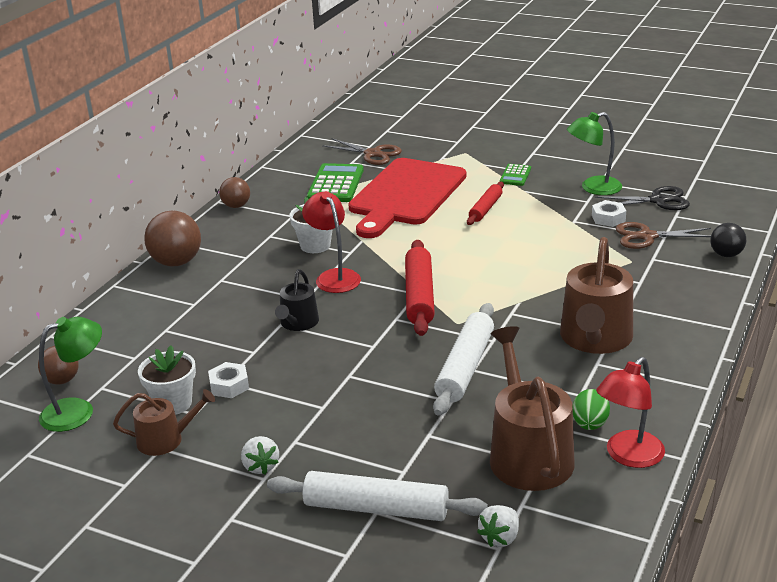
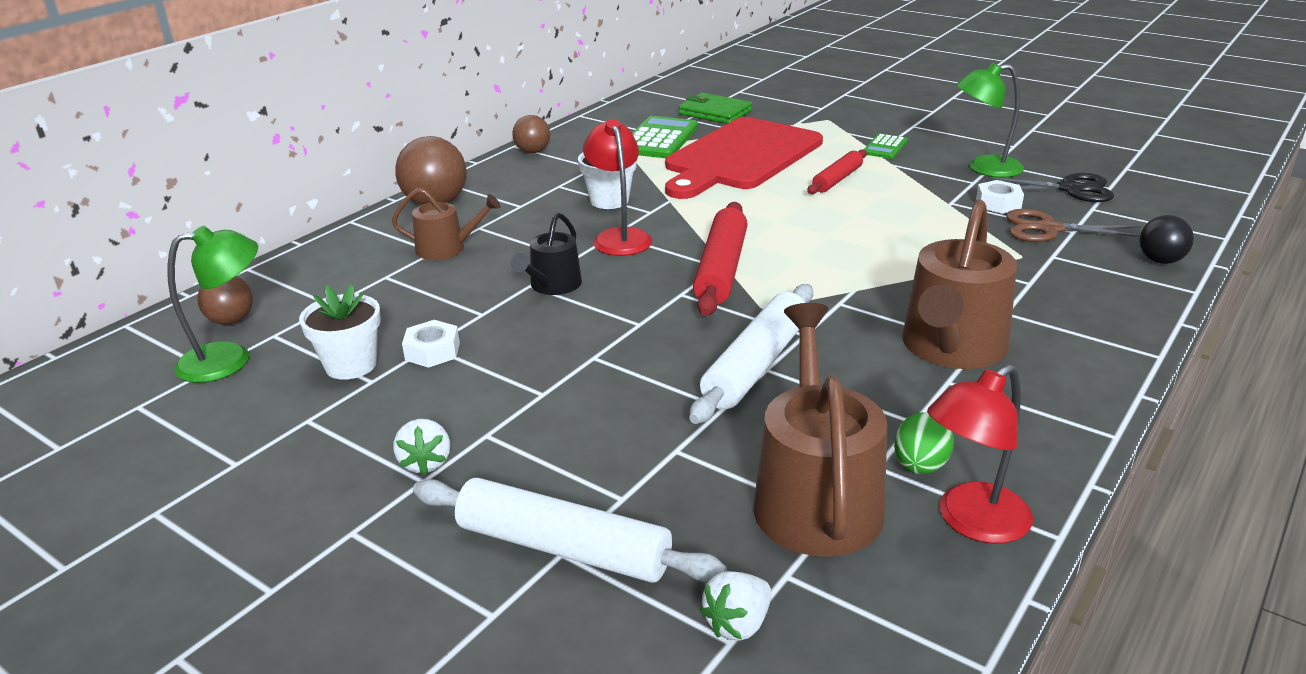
camera: 10 degrees right, 0 degrees up
(166, 440) = (318, 410): brown watering can -> brown watering can (447, 248)
(373, 154) = (715, 112): brown scissors -> green wallet

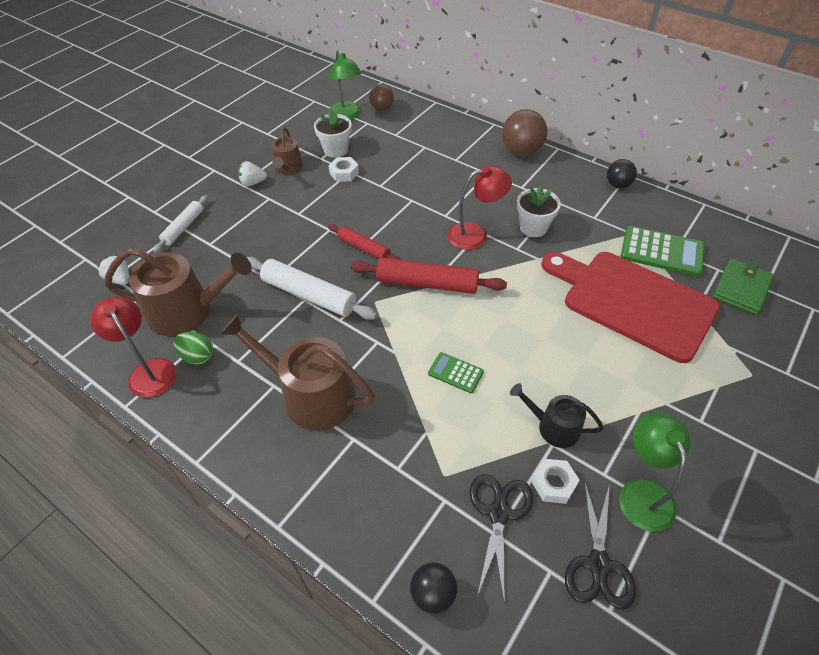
camera: 90 degrees right, 20 degrees up
(447, 248) = (458, 164): brown watering can -> brown watering can (288, 168)
(533, 151) = (618, 185): brown ball -> black ball
(552, 286) = (410, 209): black watering can -> black watering can (553, 427)
(563, 548) = (183, 227): white rolling pin -> white rolling pin, size x0.61
(837, 179) = (593, 364): red rolling pin -> red rolling pin (364, 248)
(885, 147) = (682, 413): green calculator -> green calculator (455, 373)
(1049, 229) = (499, 513): brown scissors -> black scissors

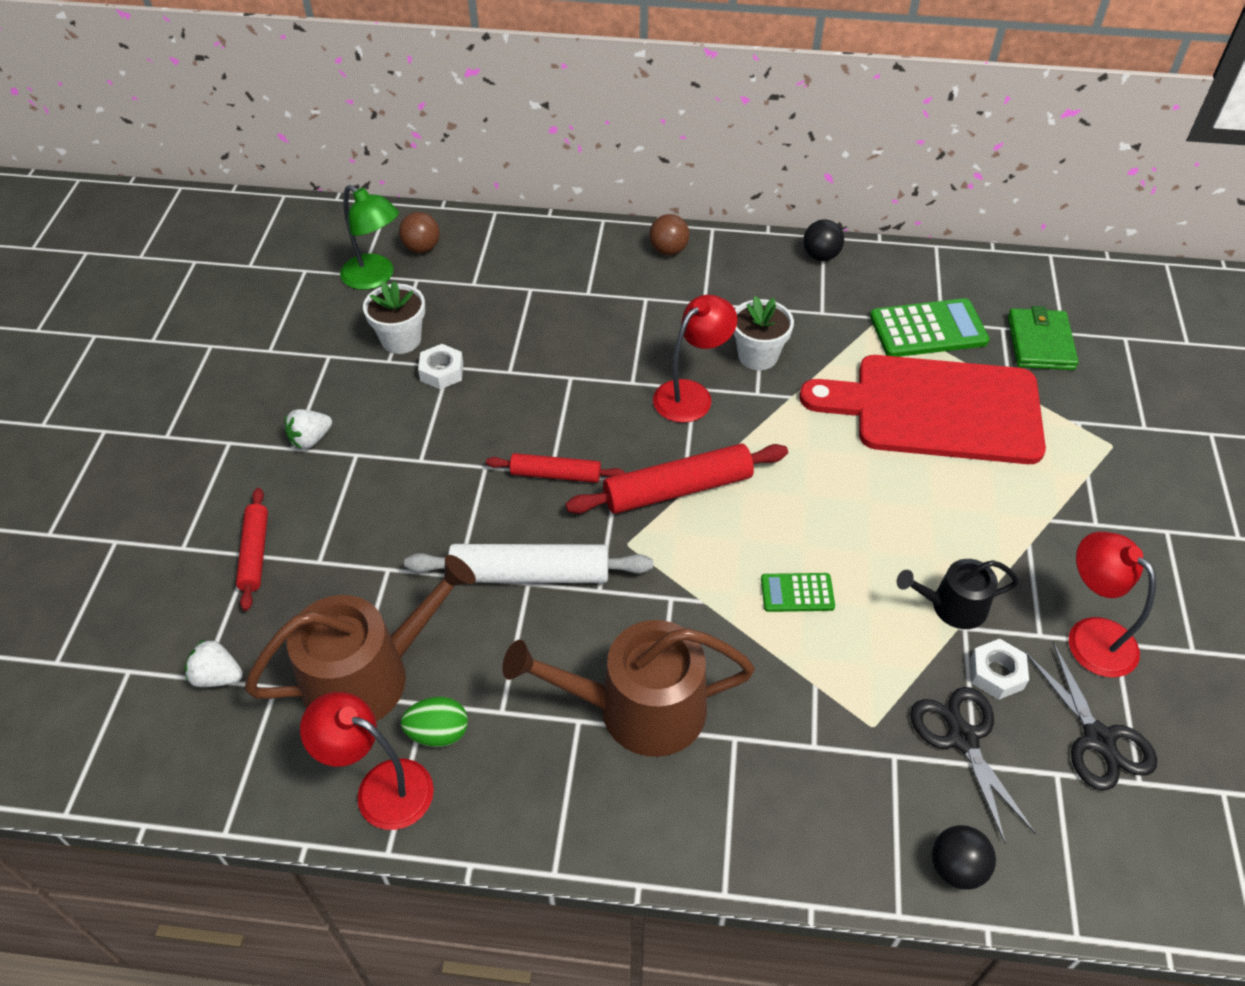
camera: 30 degrees left, 0 degrees up
(183, 227) = (255, 553): white rolling pin -> red rolling pin
(288, 168) = (348, 395): brown watering can -> none
(521, 152) = (668, 250): brown ball -> brown ball, size x0.60
(642, 493) = (1090, 636): green lamp -> red lamp

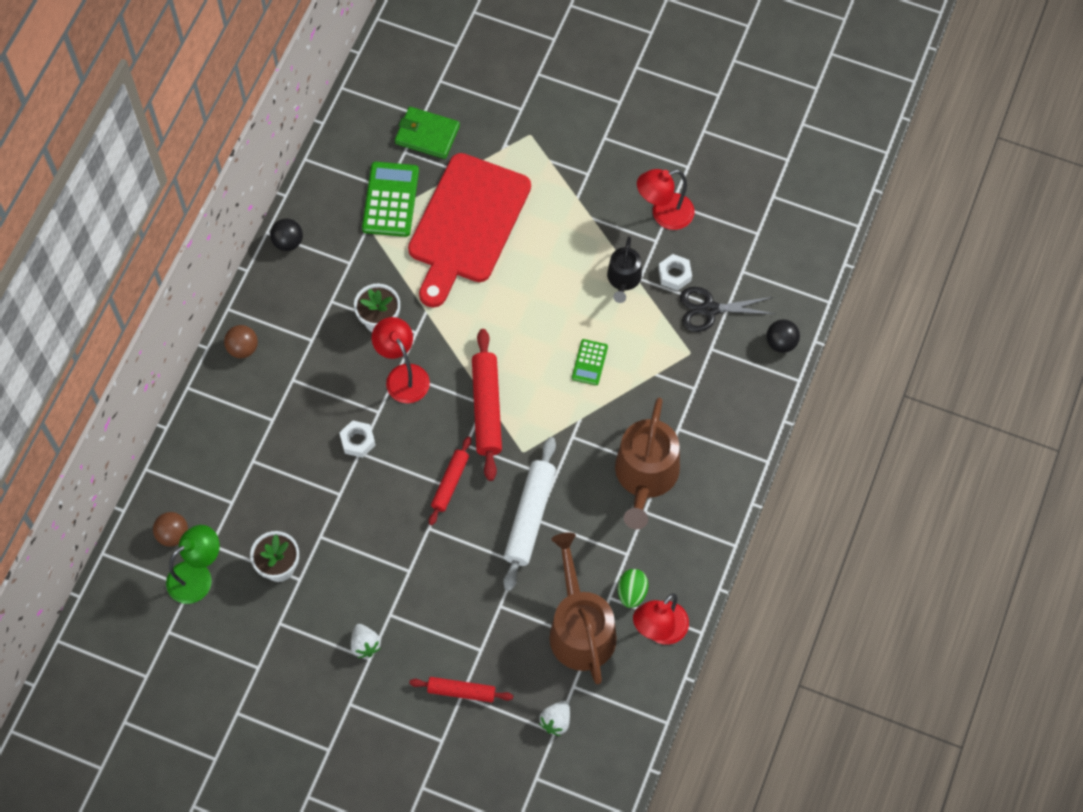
camera: 75 degrees left, 15 degrees up
(442, 372) = (324, 542): white nut -> white nut (358, 441)
(1098, 739) = (728, 241): black scissors -> none

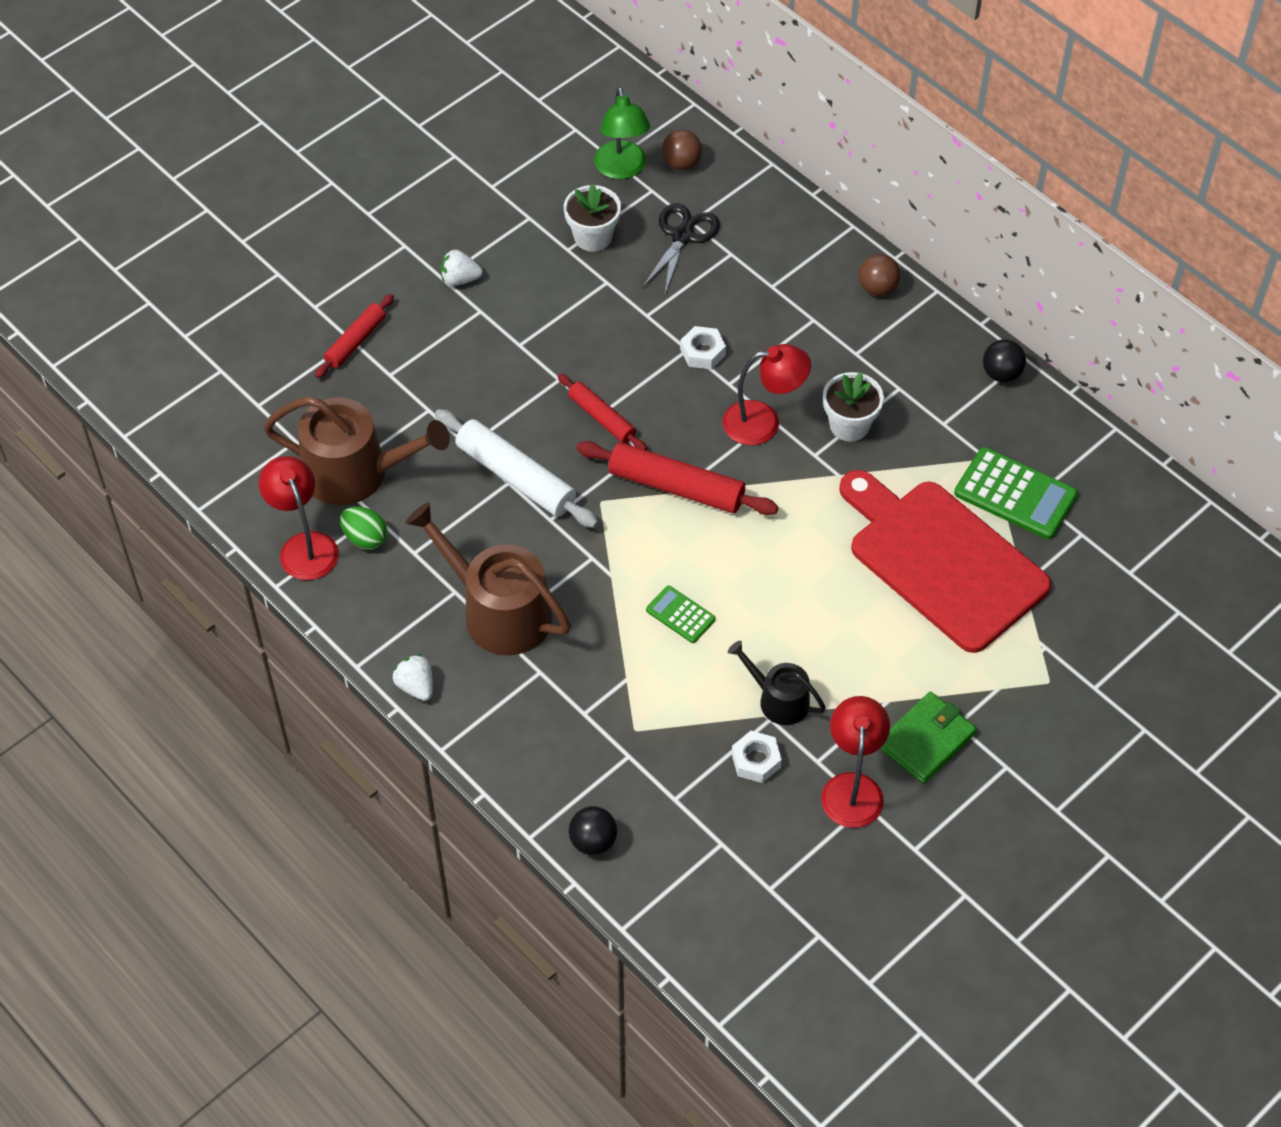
camera: 115 degrees right, 10 degrees down
(427, 135) = (1098, 567): green wallet -> green wallet (926, 740)
(556, 721) = (268, 410): white strawberry -> white strawberry (416, 686)
(709, 309) = (684, 779): black scissors -> black scissors (682, 236)

